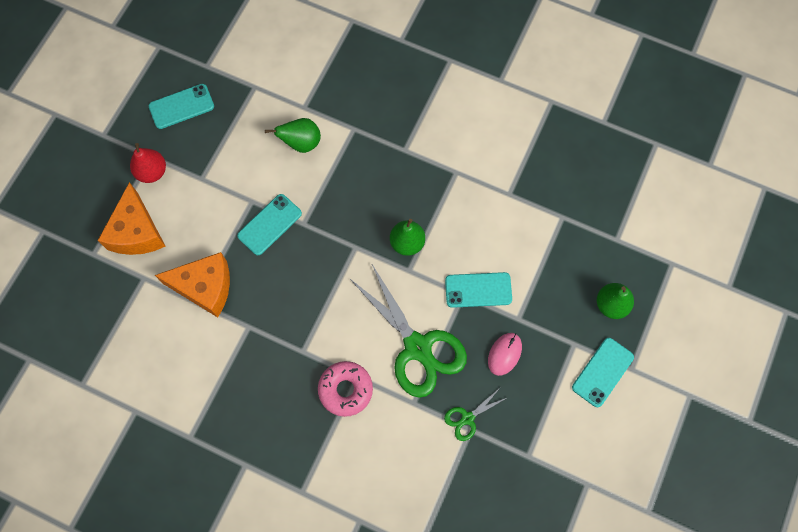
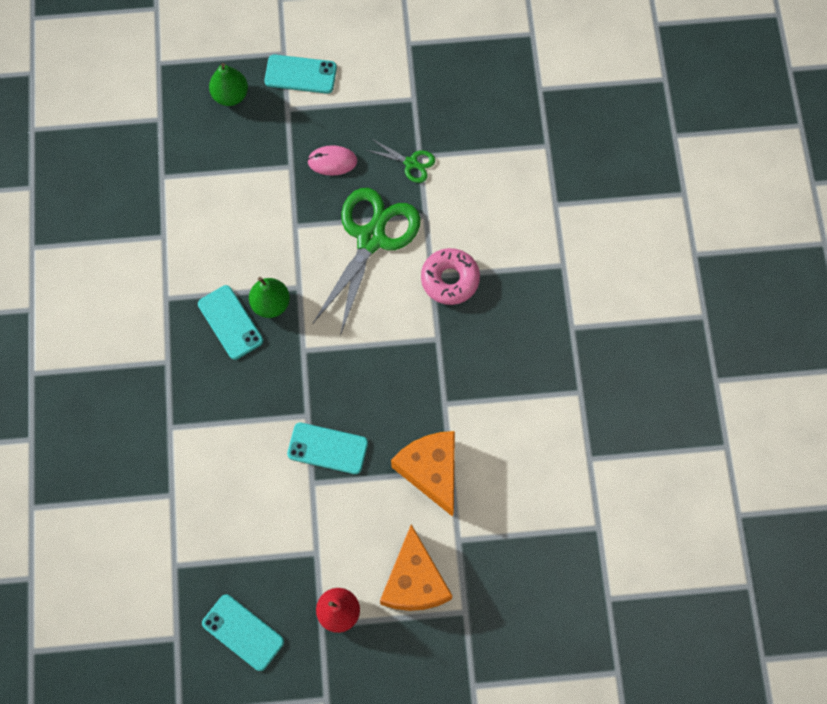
camera: 120 degrees left, 0 degrees up
(137, 232) = (414, 581): orange cheese -> orange cheese turned 120 degrees clockwise
(301, 143) = (217, 472): green pear -> none
(478, 290) = (282, 214): turquoise phone -> turquoise phone (230, 322)

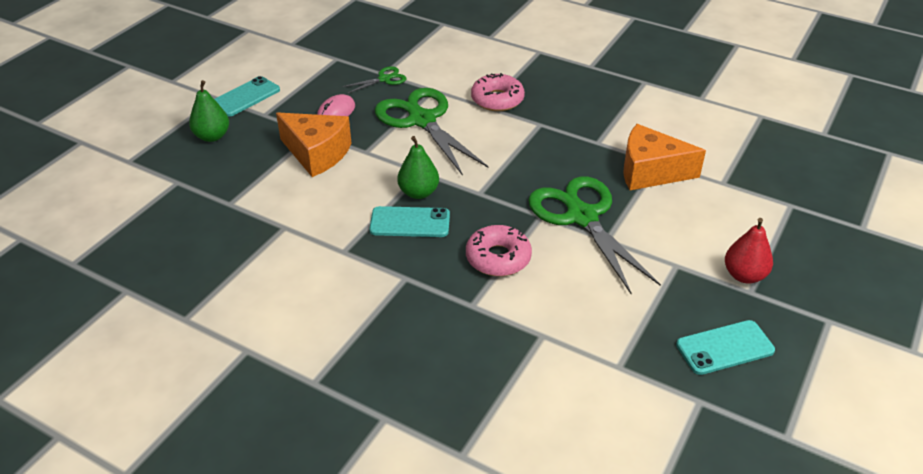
camera: 55 degrees left, 30 degrees down
(233, 414) = (498, 258): none -> pink donut
(327, 448) = (582, 217): turquoise phone -> green scissors
(414, 581) = (744, 220): orange cheese -> orange cheese (317, 153)

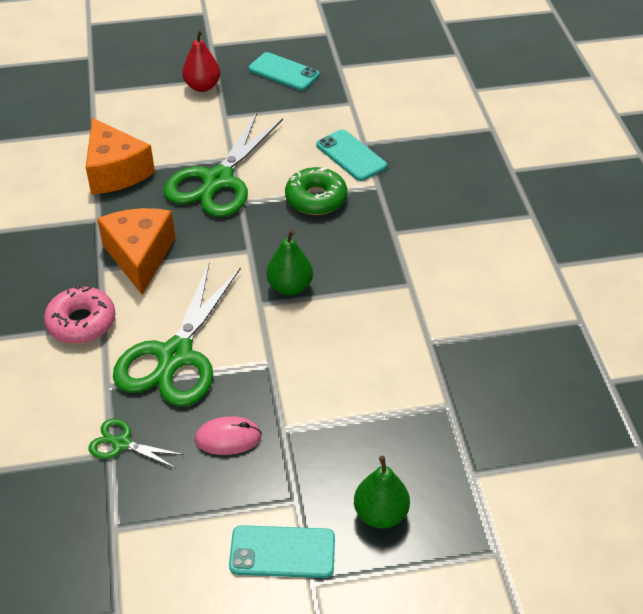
camera: 130 degrees left, 5 degrees up
(317, 153) = (312, 398): orange cheese -> orange cheese (139, 256)
(410, 222) = (333, 268): turquoise phone -> turquoise phone (351, 156)
(498, 258) = (316, 198): pink donut -> green donut

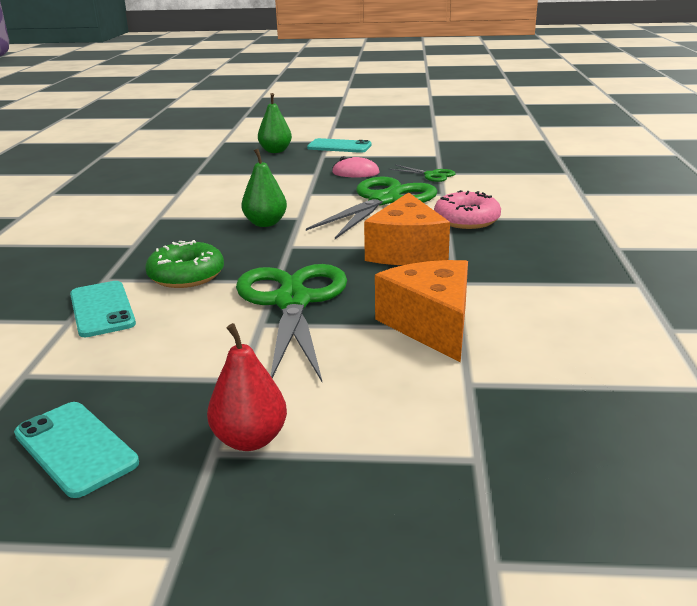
camera: 165 degrees left, 20 degrees down
(218, 180) = (292, 302): green scissors -> green scissors turned 45 degrees counterclockwise

